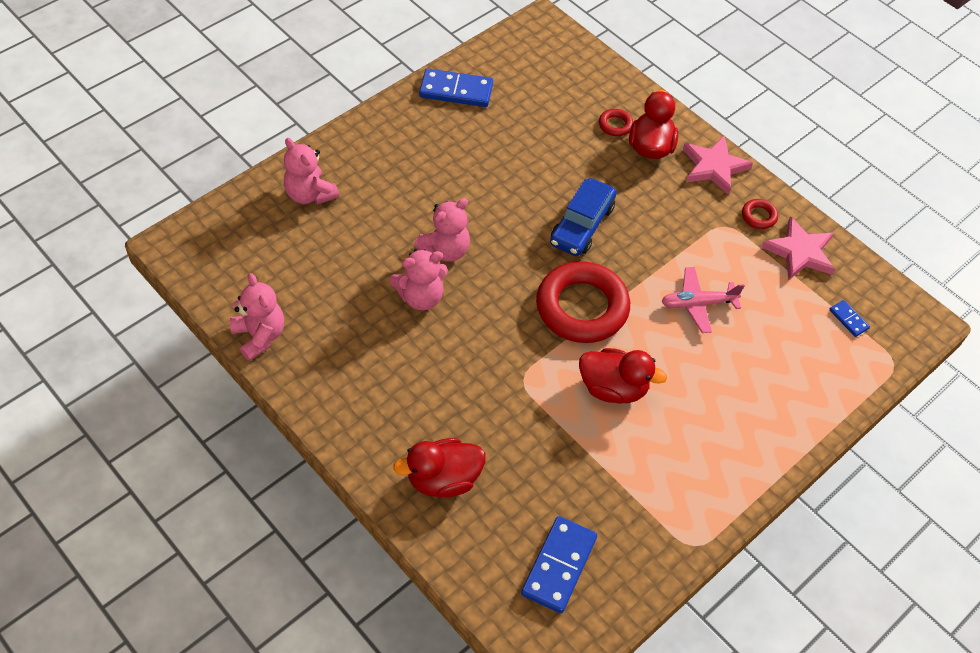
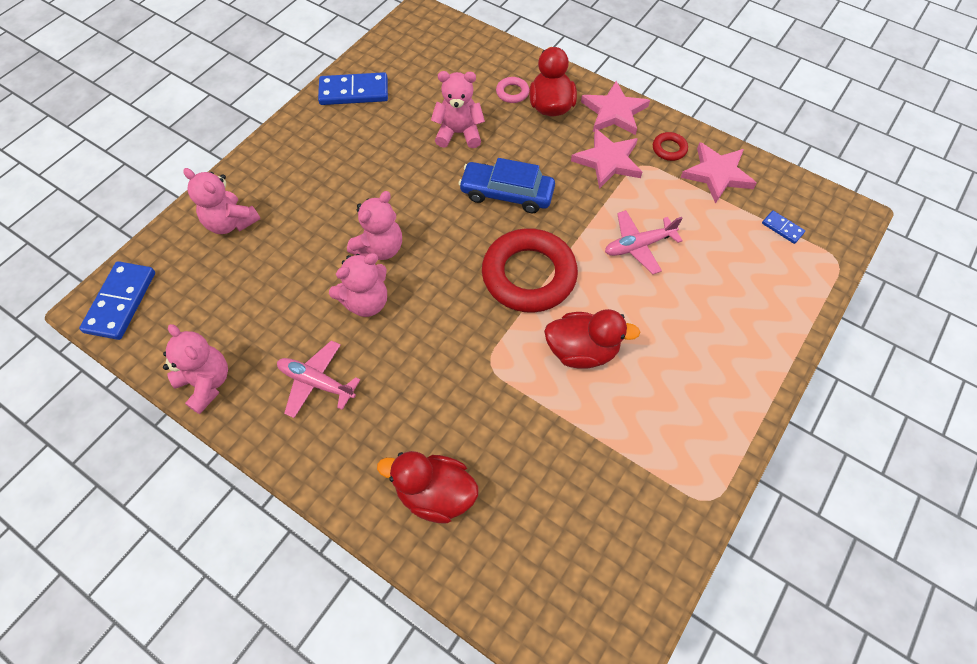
camera: 10 degrees left, 5 degrees up
(359, 358) = (316, 382): none -> pink plane
(443, 479) = (435, 494): red duck -> red duck turned 45 degrees clockwise
(550, 155) = (459, 133): none -> pink teddy bear
(559, 565) = (580, 561): blue domino -> blue domino (120, 302)
(582, 225) = (507, 194): blue car -> blue car turned 90 degrees clockwise
(615, 125) = (512, 92): red ring -> pink ring
(692, 215) = (608, 161): none -> pink star

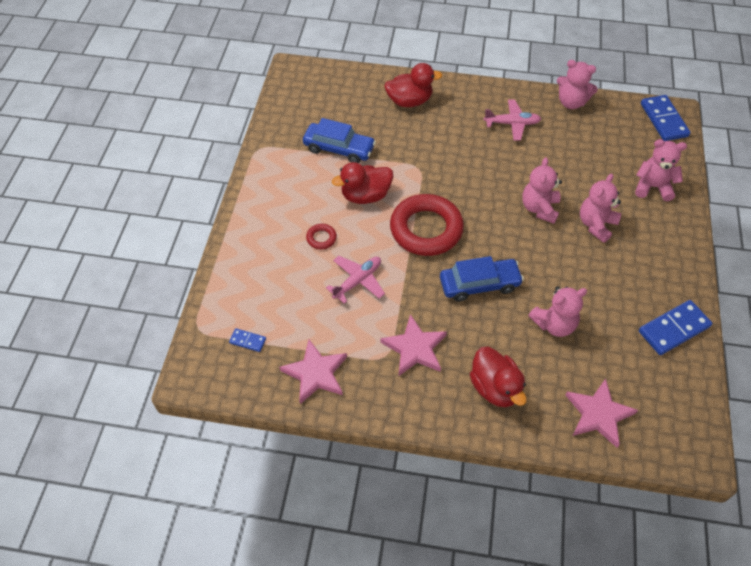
camera: 155 degrees right, 5 degrees down
(366, 302) = (520, 173): pink teddy bear -> pink teddy bear (596, 225)
(512, 92) = (538, 389): pink ring -> none
(587, 445) = (339, 149): none -> blue car
(614, 112) = (434, 406): pink star -> pink star (598, 414)
(669, 149) = (367, 383): red ring -> red ring (321, 238)

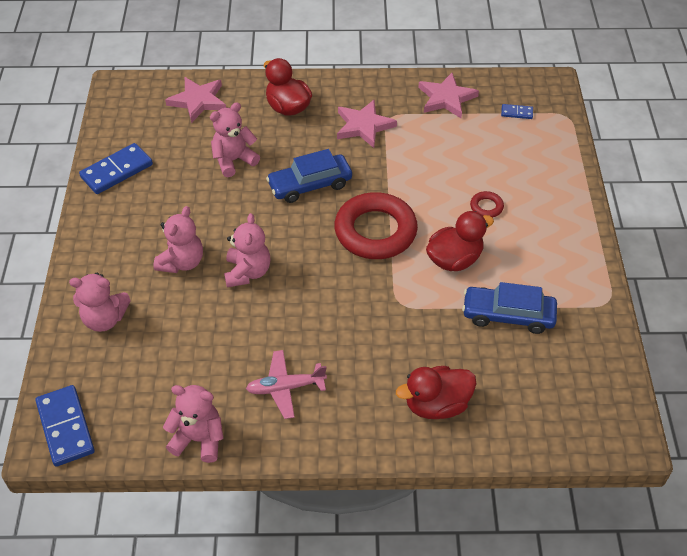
camera: 170 degrees right, 5 degrees down
(357, 281) = (434, 172): pink plane -> none

